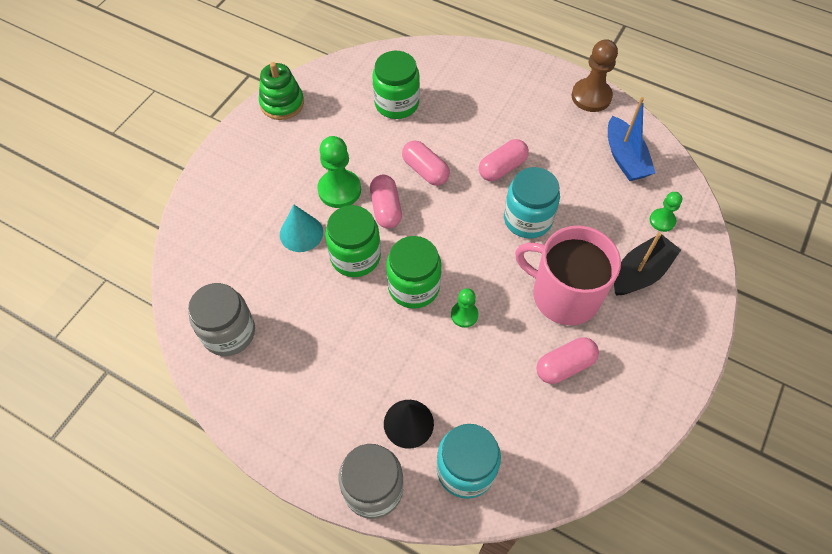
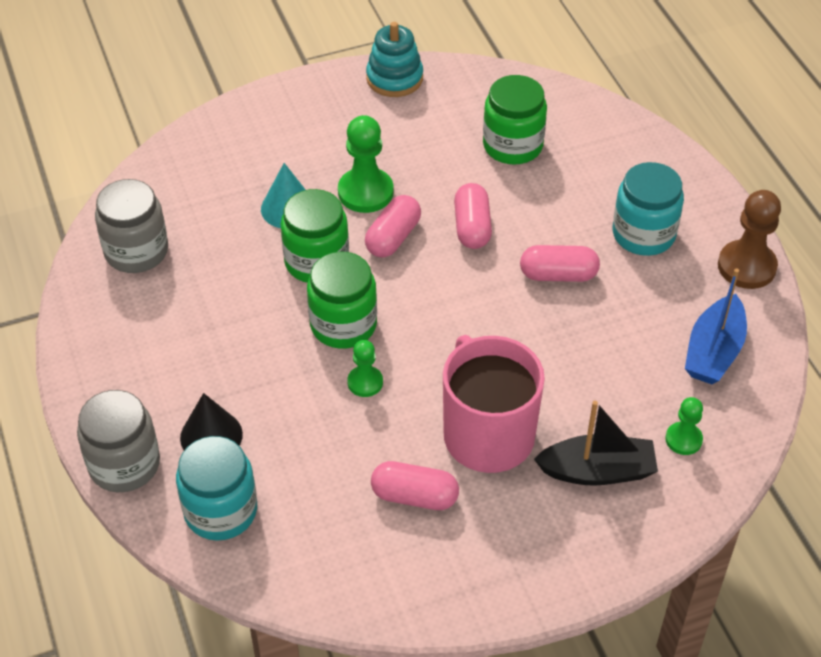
camera: 40 degrees right, 10 degrees down
(282, 103) = (394, 78): green stacking toy -> turquoise stacking toy
(527, 219) = (530, 340): turquoise jar -> turquoise jar (643, 234)

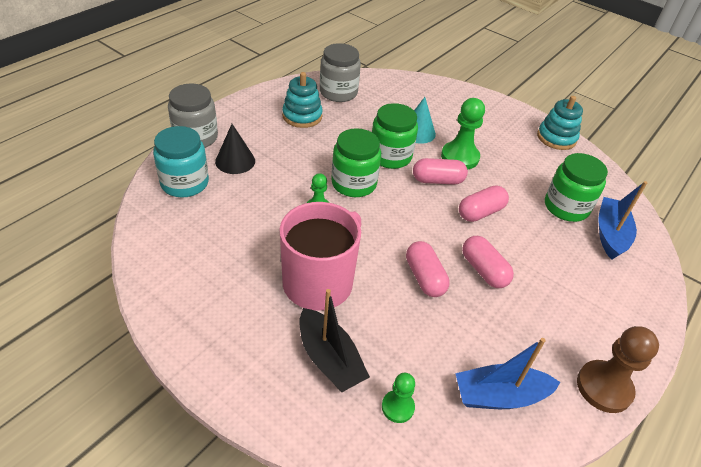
camera: 55 degrees right, 5 degrees down
(163, 318) = (302, 116): none -> turquoise stacking toy
(414, 496) = (244, 263): pink capsule -> pink capsule (424, 277)
(574, 135) = (610, 234): none -> blue boat
(643, 234) = (566, 306): turquoise jar -> none

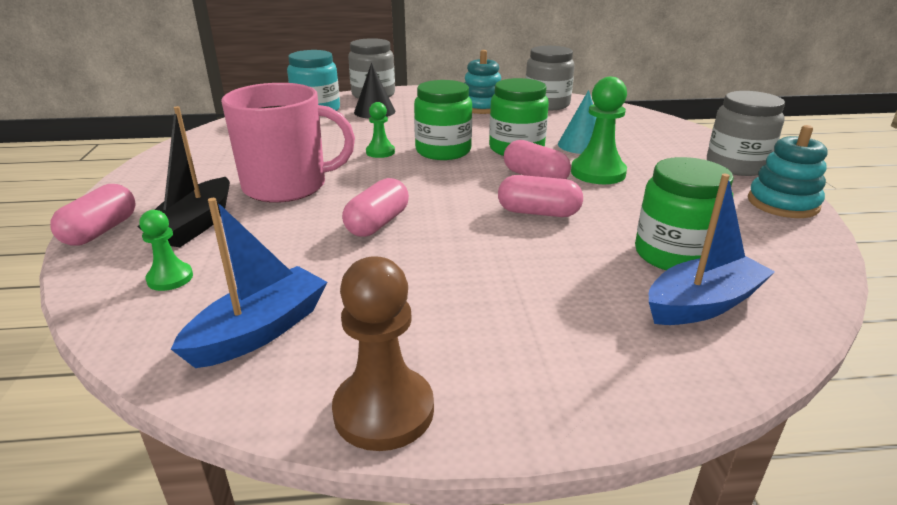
camera: 50 degrees right, 15 degrees down
(484, 270) = (449, 248): pink capsule -> pink capsule (101, 231)
(499, 396) = (260, 331): blue boat -> blue boat turned 90 degrees clockwise
(506, 113) = (736, 166): none -> grey jar

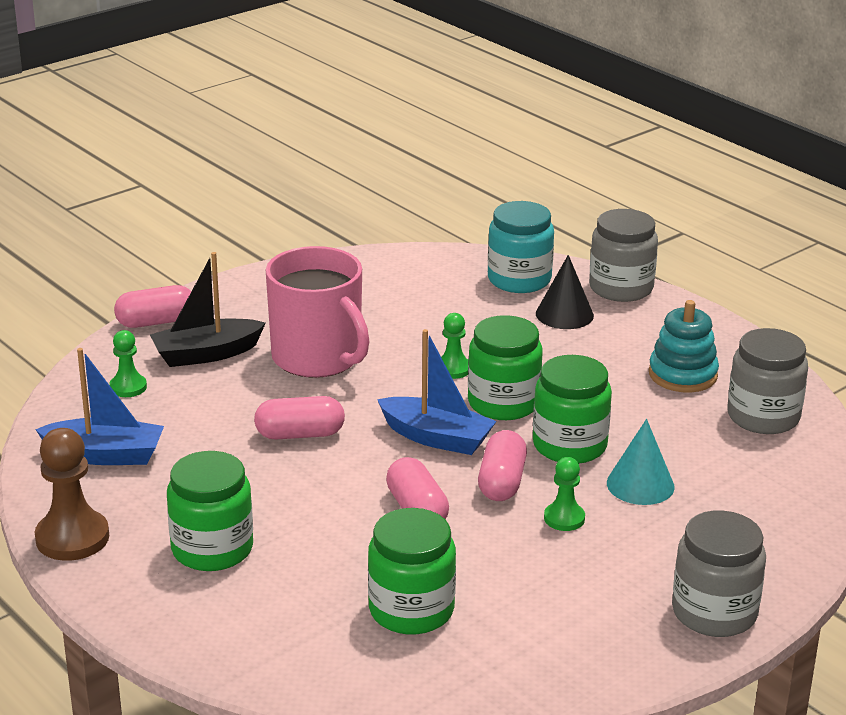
camera: 55 degrees right, 0 degrees up
(501, 320) = (212, 549): none -> green jar
(598, 173) = (564, 518): green pawn -> green pawn, size x0.58
(702, 304) = (332, 642): blue boat -> blue boat (436, 438)
(782, 203) = (624, 663): turquoise stacking toy -> none

